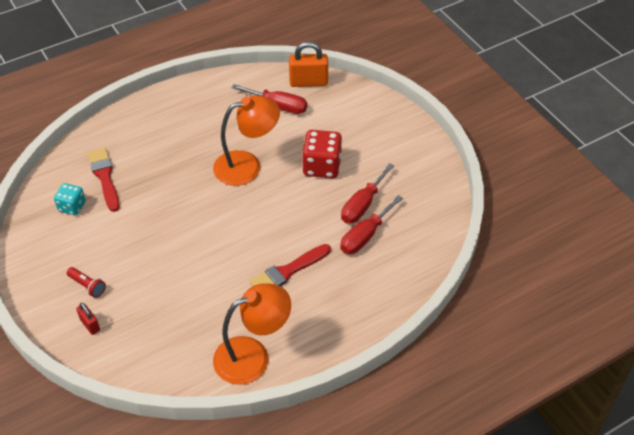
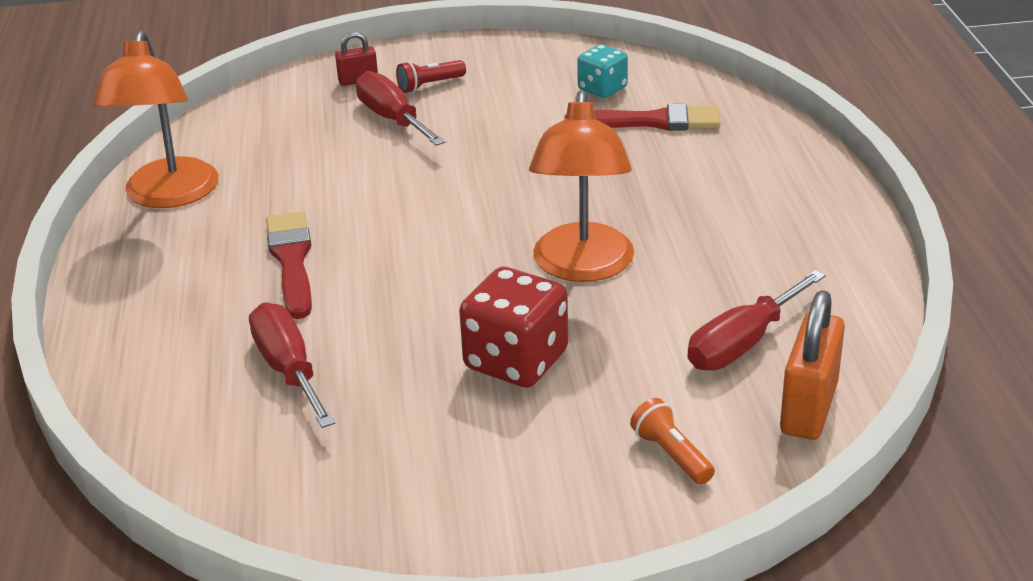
camera: 115 degrees right, 15 degrees down
(352, 110) = (671, 455): none -> orange flashlight
(362, 205) = (368, 388): red screwdriver -> red screwdriver (392, 119)

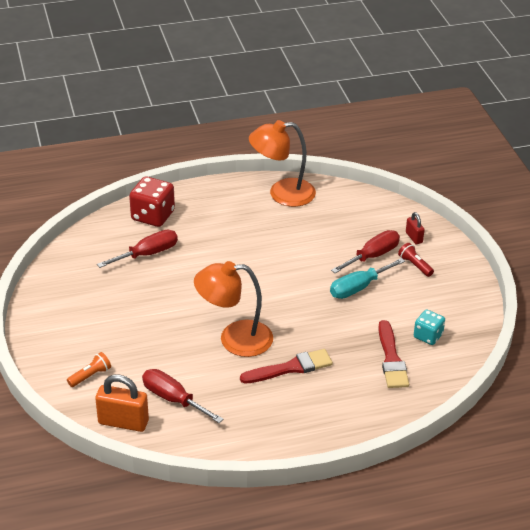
camera: 80 degrees right, 5 degrees up
(292, 261) = (230, 241): red brush -> red brush (290, 368)
(471, 137) = (358, 288): none -> turquoise screwdriver
(516, 360) = (156, 322): red dice -> red dice (153, 216)

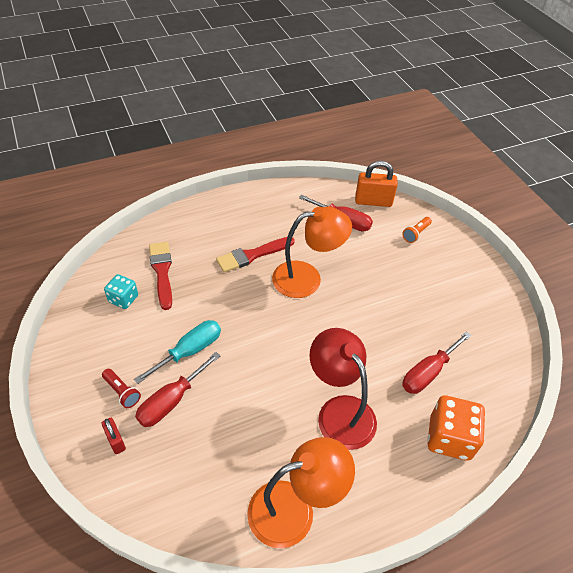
camera: 170 degrees right, 10 degrees up
(153, 216) = (449, 438): red dice -> orange dice
(234, 238) = (339, 411): none -> red lamp

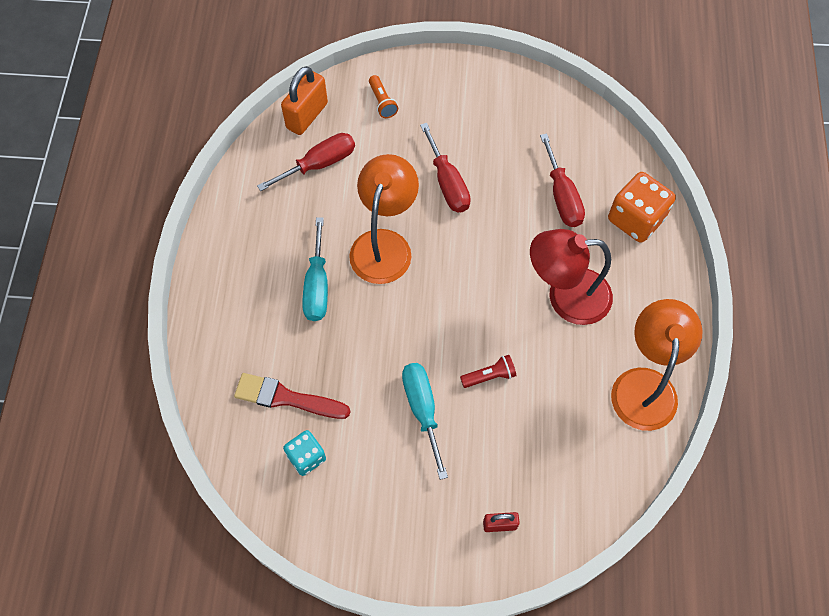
camera: 60 degrees left, 15 degrees up
(122, 392) = (441, 500): red flashlight -> red flashlight (489, 376)
(171, 401) = (478, 452): red screwdriver -> red screwdriver (447, 183)
(252, 255) = (317, 286): red brush -> turquoise screwdriver

